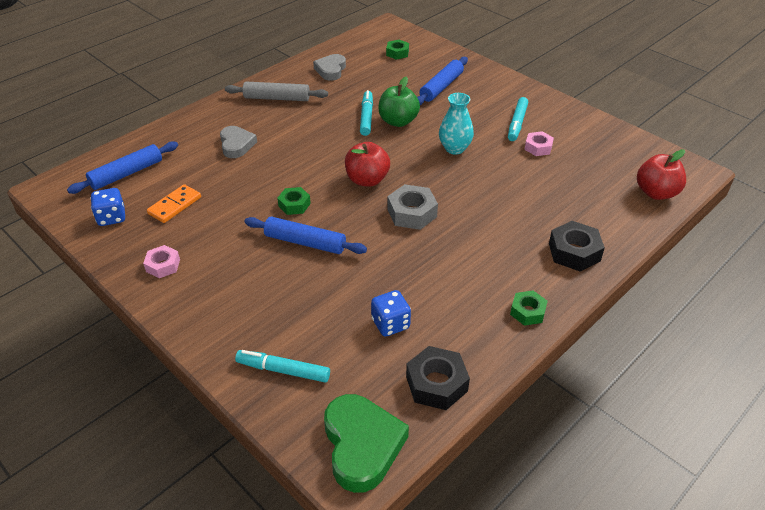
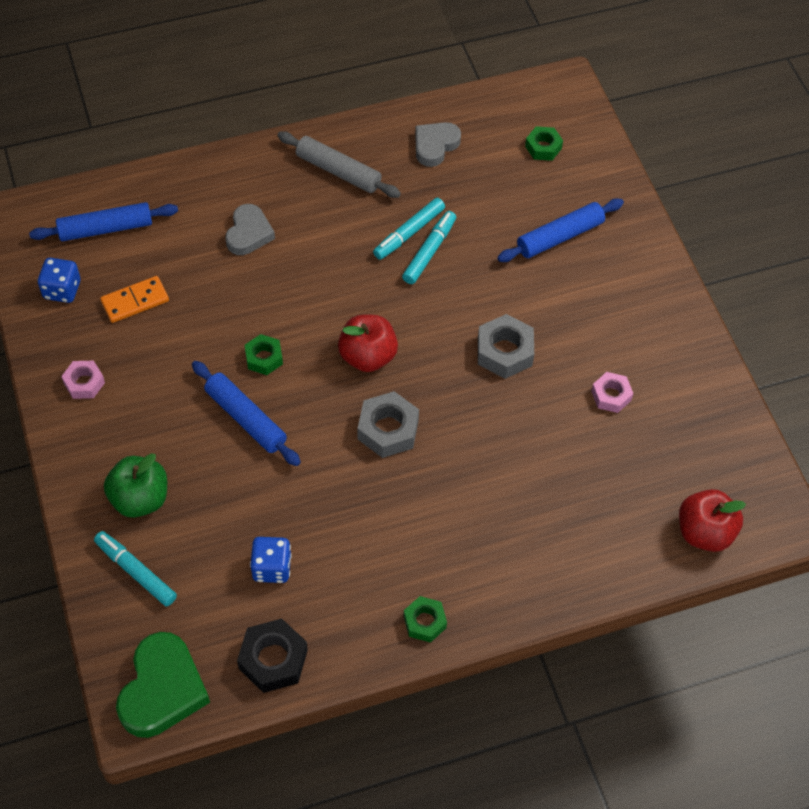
camera: 25 degrees right, 15 degrees up
(398, 121) = (464, 275): green apple -> green apple (140, 499)
(454, 148) = (504, 352): turquoise vase -> grey nut
(517, 123) = (614, 343): turquoise marker -> turquoise marker (409, 233)
(574, 252) = (535, 570): black nut -> none

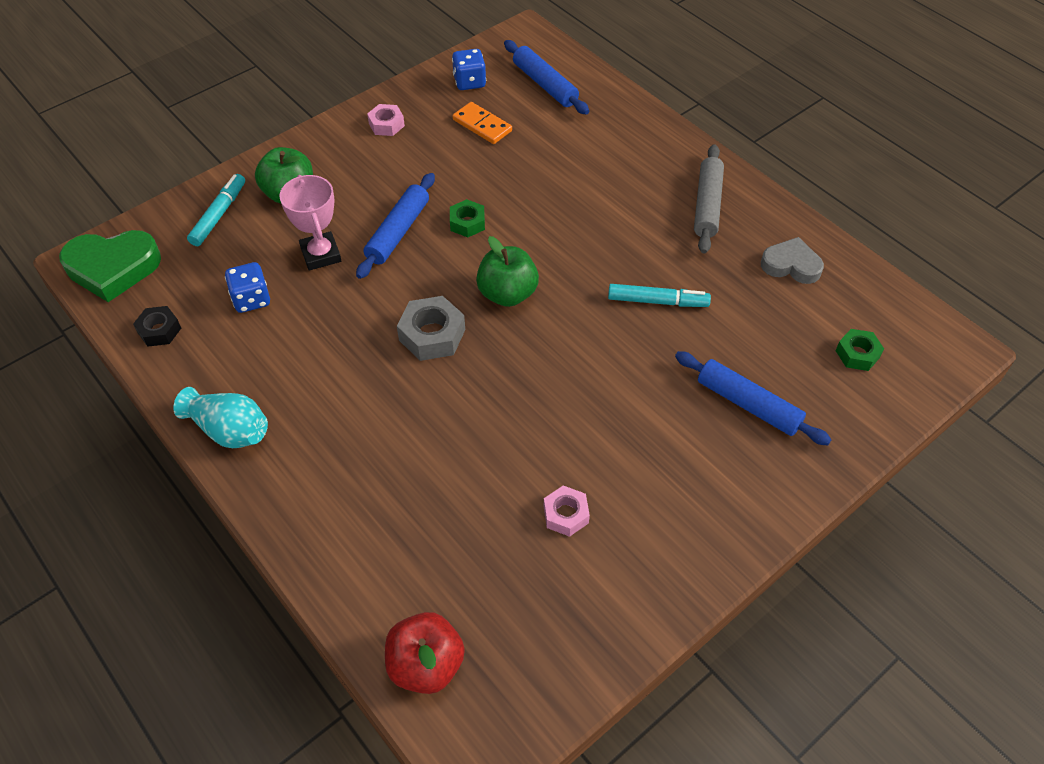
camera: 70 degrees right, 5 degrees down
(242, 492) = (321, 254): none -> pink trophy
(249, 233) = (596, 169): grey heart -> none
(273, 660) = (159, 330): black nut -> black nut, size x0.64
(368, 356) = (507, 294): red apple -> green apple
(409, 233) = (669, 279): turquoise marker -> none
(424, 622) = (229, 430): green nut -> turquoise vase
(504, 352) = (571, 400): grey nut -> none

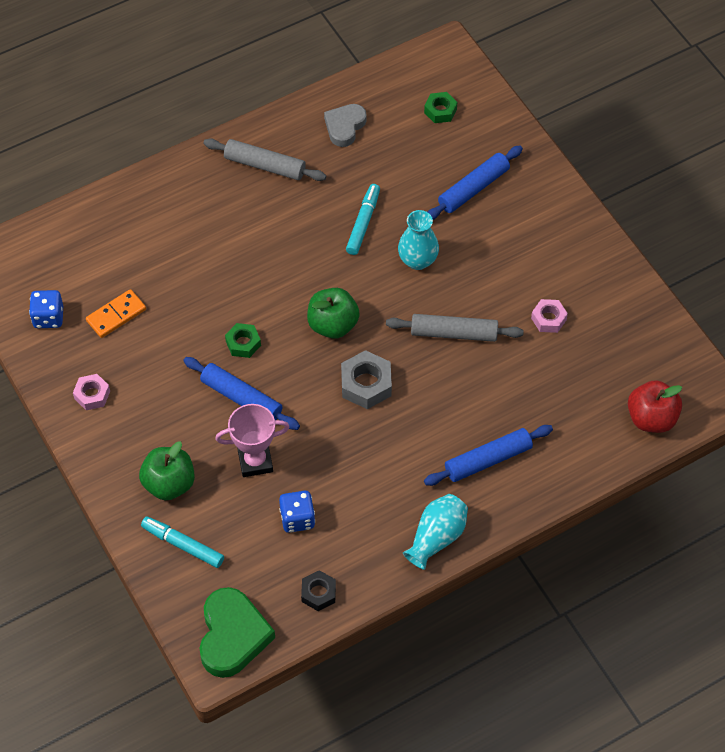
camera: 80 degrees left, 5 degrees up
(520, 411) = (454, 333): none -> grey rolling pin
(545, 84) = (71, 255): blue rolling pin -> blue rolling pin (488, 460)
(619, 360) = (417, 260): none -> turquoise vase

